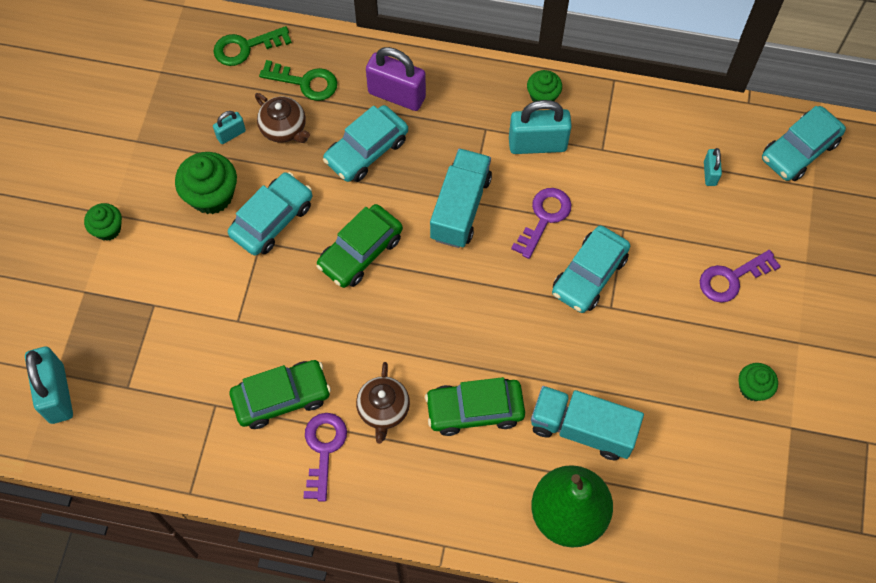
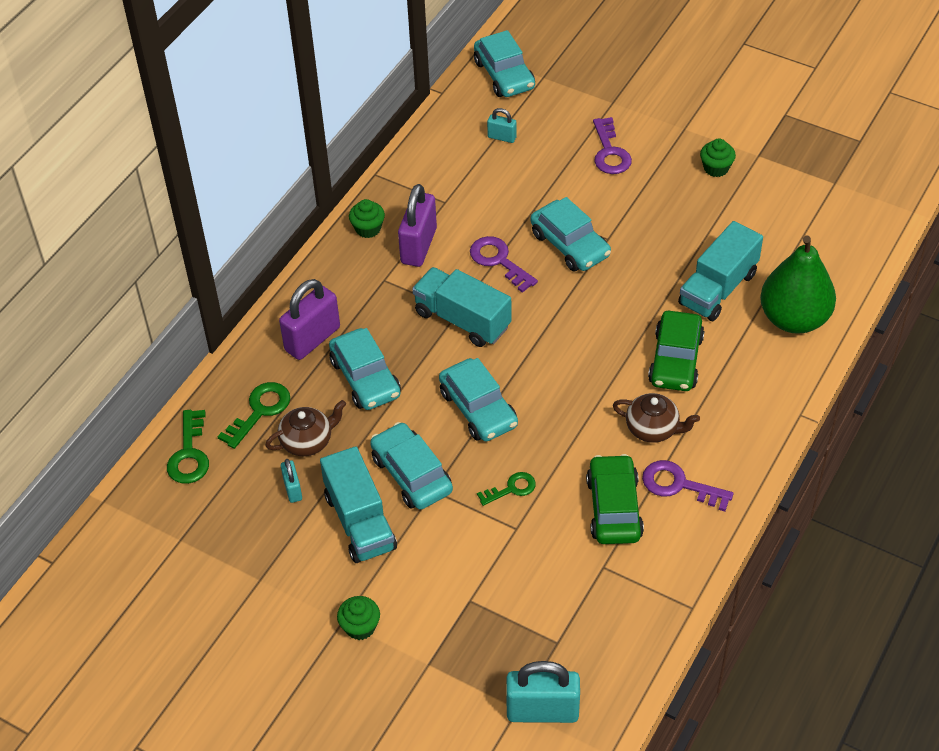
camera: 70 degrees left, 15 degrees down
(211, 195) = (360, 522): green cupcake -> turquoise truck
(279, 305) = (511, 489): none -> green key
(360, 252) = (478, 409): green car -> turquoise car
(537, 144) = (418, 246): turquoise padlock -> purple padlock

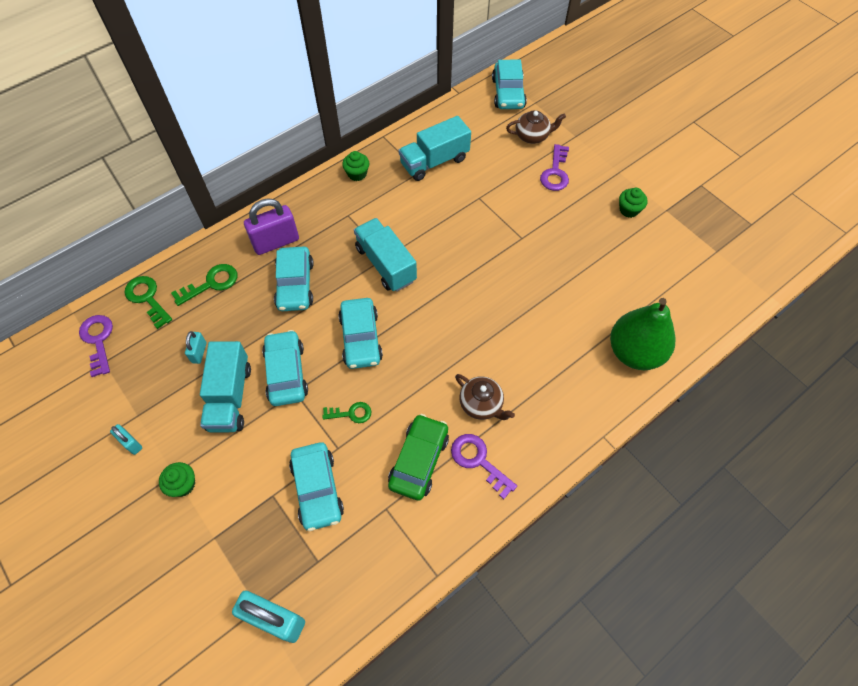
camera: 20 degrees right, 10 degrees up
(189, 454) = (147, 298): green key -> green key turned 120 degrees clockwise
(307, 441) = (230, 319): brown teapot -> brown teapot (532, 136)
(418, 246) = (384, 198): purple padlock -> none
(499, 261) = (434, 228): purple key -> purple key (98, 340)
(502, 137) = (483, 137): turquoise padlock -> turquoise padlock (131, 443)
(570, 245) = (492, 233): turquoise car -> turquoise car (317, 489)
(675, 360) = (526, 353): green car -> none
(718, 289) = (586, 306): turquoise truck -> turquoise truck (434, 161)

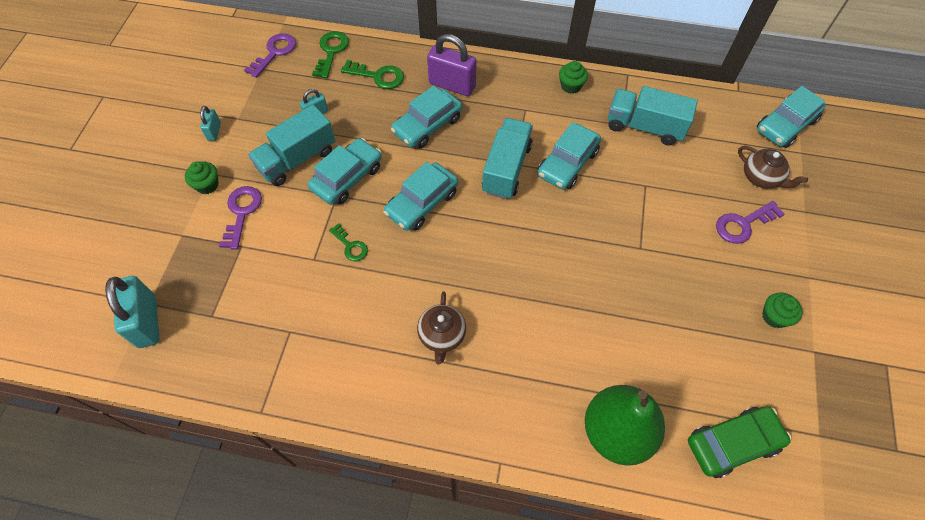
camera: 50 degrees right, 0 degrees up
(317, 489) = (269, 271): turquoise car -> turquoise car (567, 163)
(419, 460) = (350, 325): green car -> green car (732, 443)
(478, 461) = (387, 371): purple key -> purple key (242, 213)

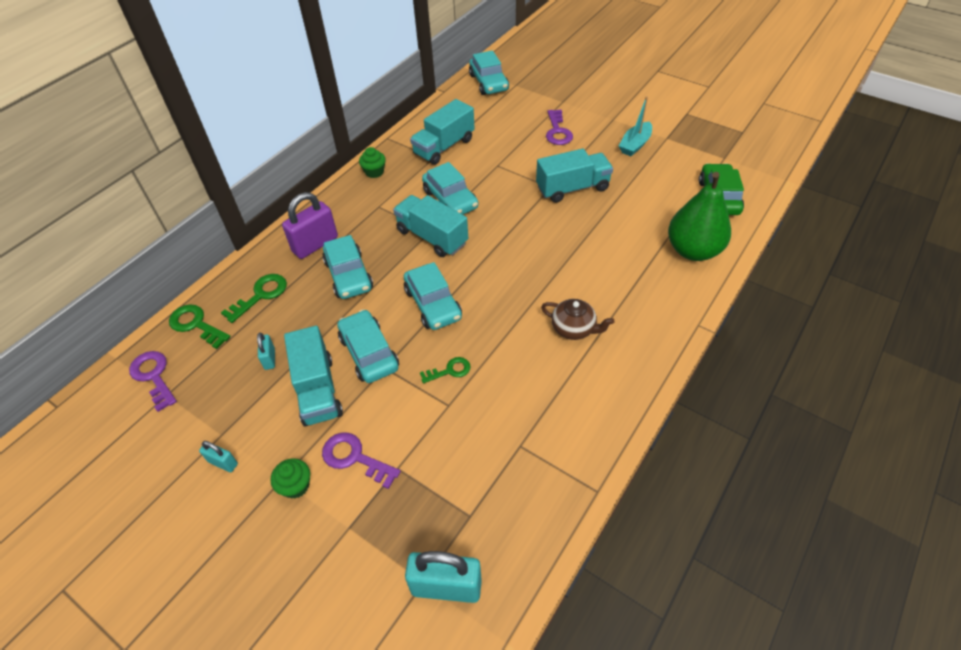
camera: 65 degrees left, 10 degrees down
(651, 271) = (572, 188): none -> turquoise truck
(761, 177) = (525, 109): brown teapot -> none
(774, 316) = (635, 145): green cupcake -> turquoise boat

